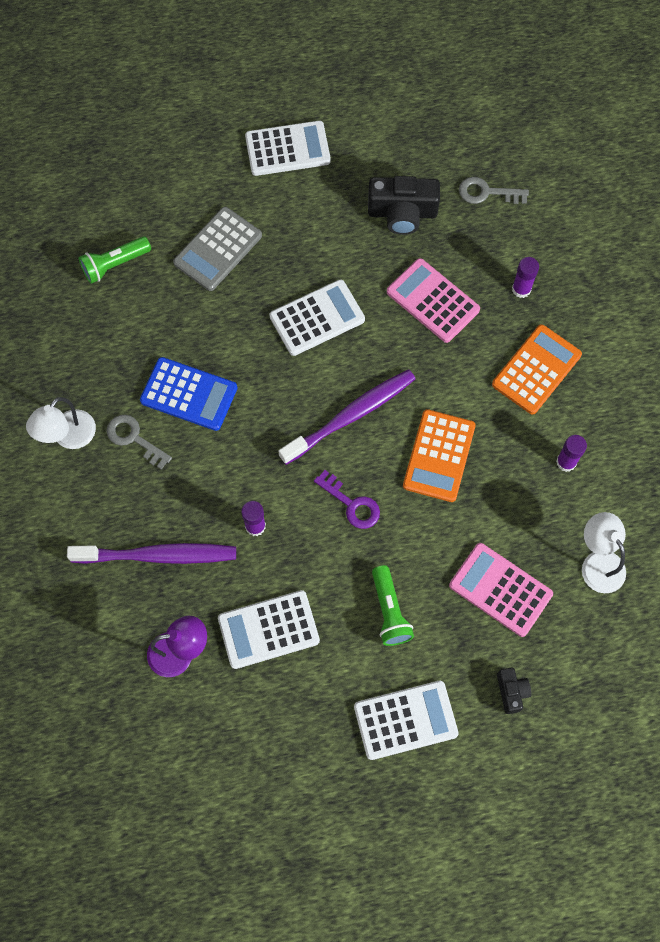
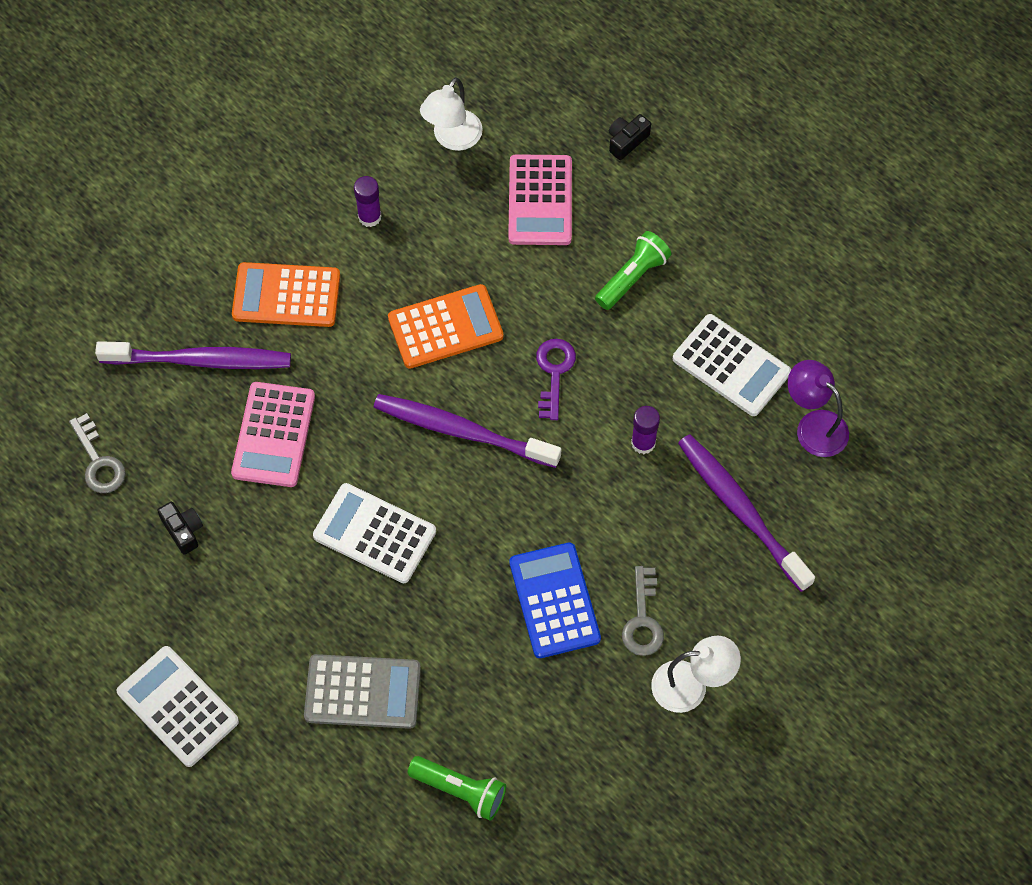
camera: 125 degrees left, 5 degrees down
(402, 213) = (183, 530): black camera -> black camera, size x0.53
(405, 720) = (719, 206): white calculator -> none
(521, 289) = (200, 360): purple glue stick -> purple toothbrush

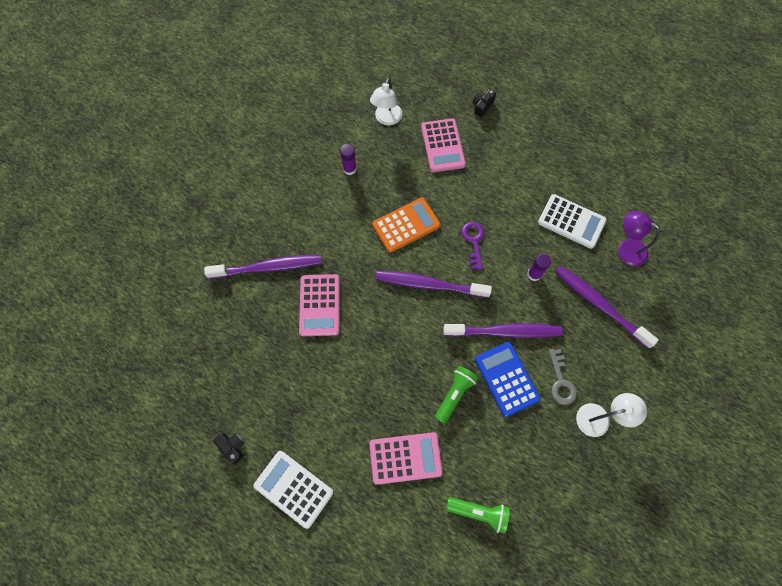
camera: 10 degrees left, 5 degrees up
(98, 462) = (218, 339): grey key -> none
(183, 530) = (276, 373): black camera -> black camera (232, 446)
(286, 295) = (311, 221): orange calculator -> none
(362, 692) = (405, 458): grey calculator -> pink calculator
(374, 534) = (391, 355): white calculator -> none
(570, 527) = (504, 332): none -> purple toothbrush
(632, 277) = (504, 180): green flashlight -> green flashlight (454, 394)

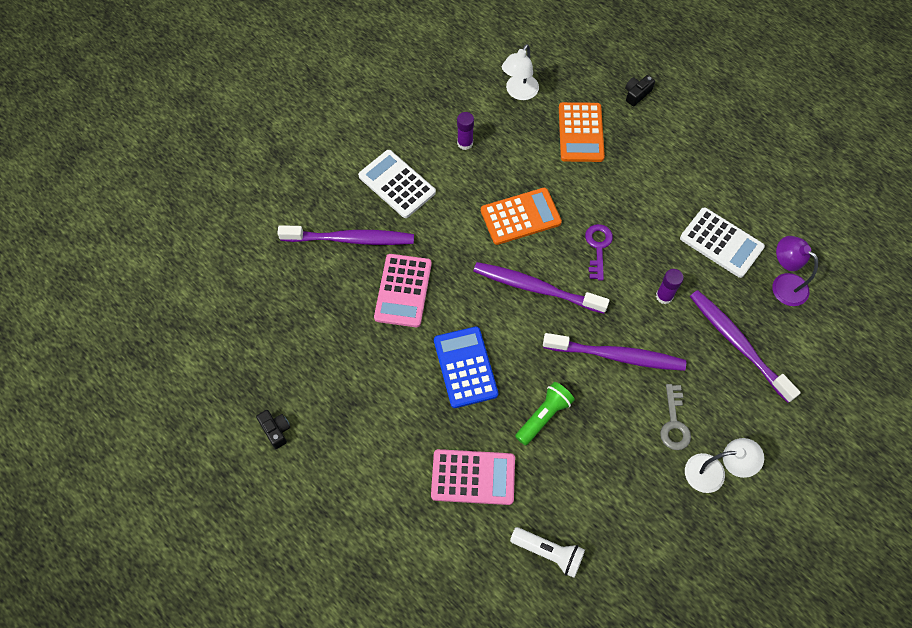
camera: 10 degrees right, 5 degrees down
(293, 488) = (337, 488): white calculator -> white calculator (397, 184)
(442, 146) = (581, 132): pink calculator -> orange calculator
(479, 512) = (548, 552): green flashlight -> white flashlight
(506, 379) = (609, 409): blue calculator -> blue calculator (465, 367)

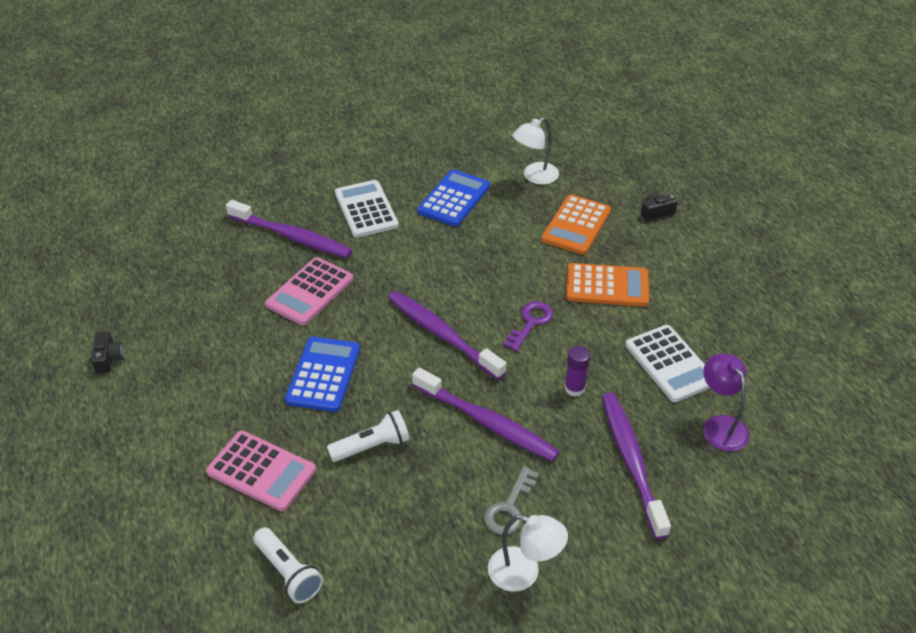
camera: 25 degrees right, 20 degrees down
(465, 143) = (454, 199): purple glue stick -> blue calculator
(520, 216) = (467, 272): orange calculator -> orange calculator (607, 286)
(543, 416) = (372, 446): green flashlight -> white flashlight

